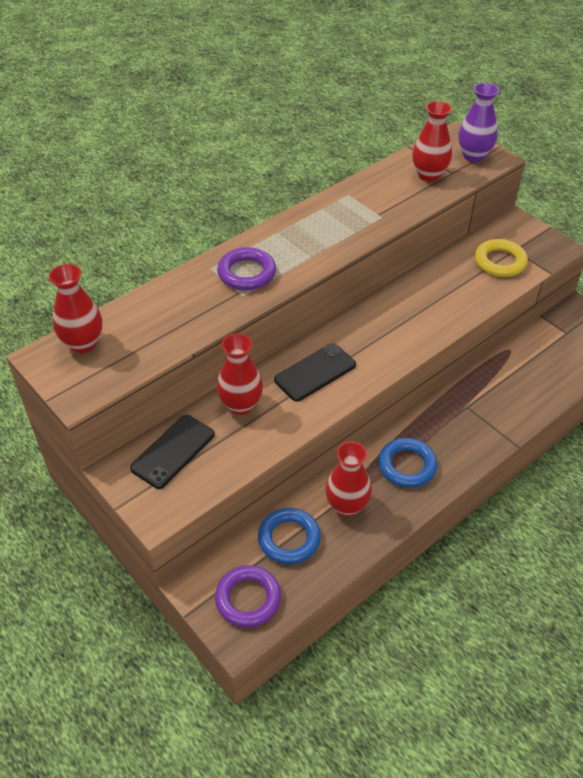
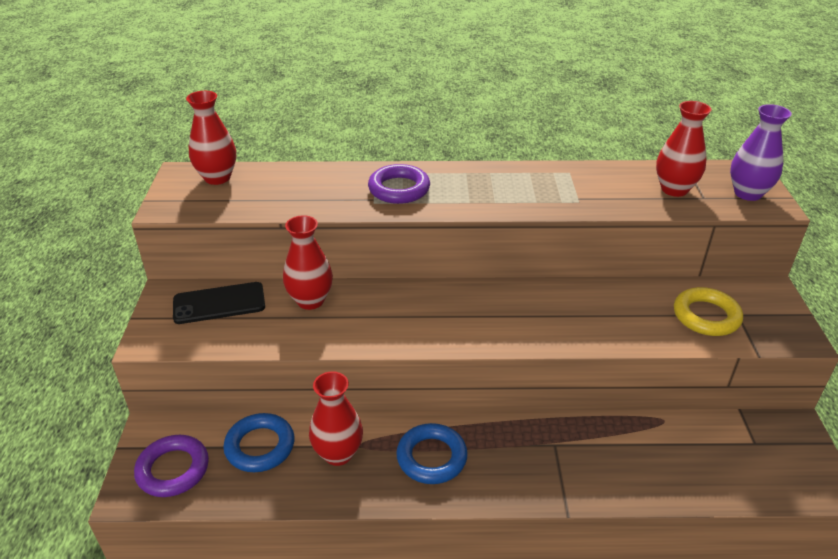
camera: 40 degrees right, 10 degrees down
(315, 372) = (401, 311): black phone -> none

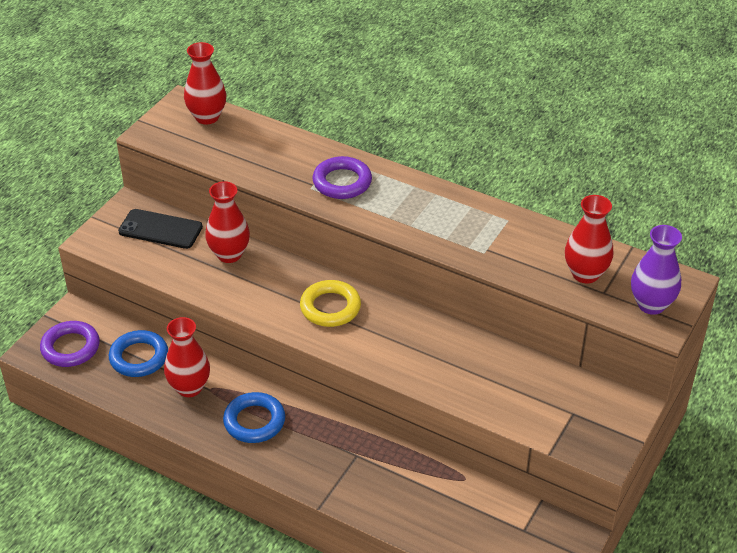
camera: 30 degrees right, 5 degrees up
(706, 316) = (542, 403): yellow ring -> yellow ring (330, 307)

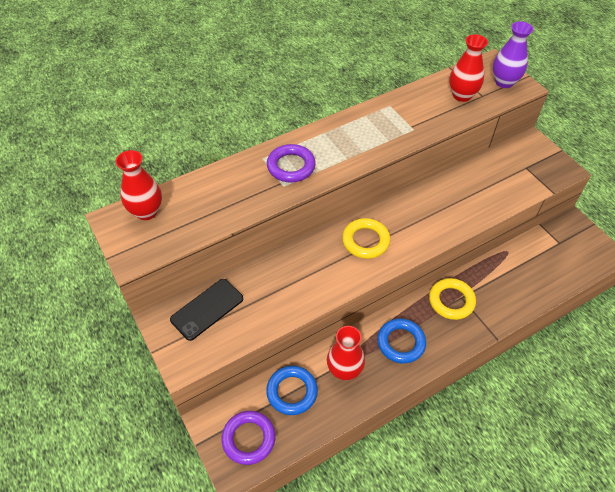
camera: 60 degrees left, 10 degrees up
(229, 254) = (269, 276): red vase -> none
(344, 447) = (451, 301): none -> yellow ring

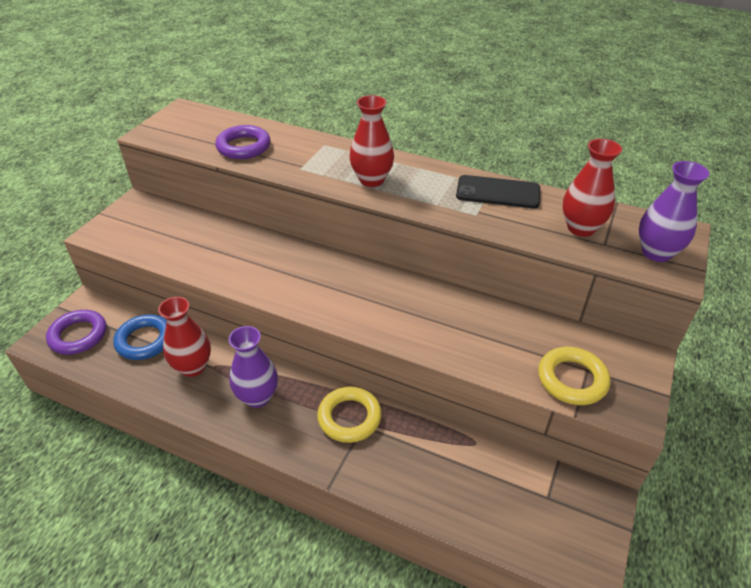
camera: 55 degrees right, 10 degrees down
(146, 212) = (203, 119): red vase -> red vase (371, 180)
(207, 309) = (163, 220): black phone -> black phone (498, 192)
(291, 166) = (330, 163): purple ring -> purple ring (243, 147)
(365, 241) = (326, 280): yellow ring -> yellow ring (572, 379)
(401, 343) = (257, 397): blue ring -> purple vase

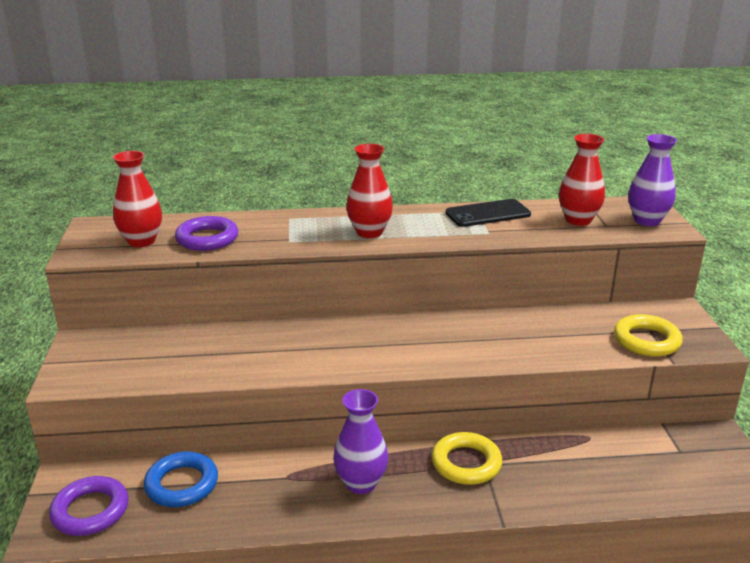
camera: 30 degrees left, 15 degrees down
(193, 367) = (264, 486): red vase -> red vase (141, 241)

